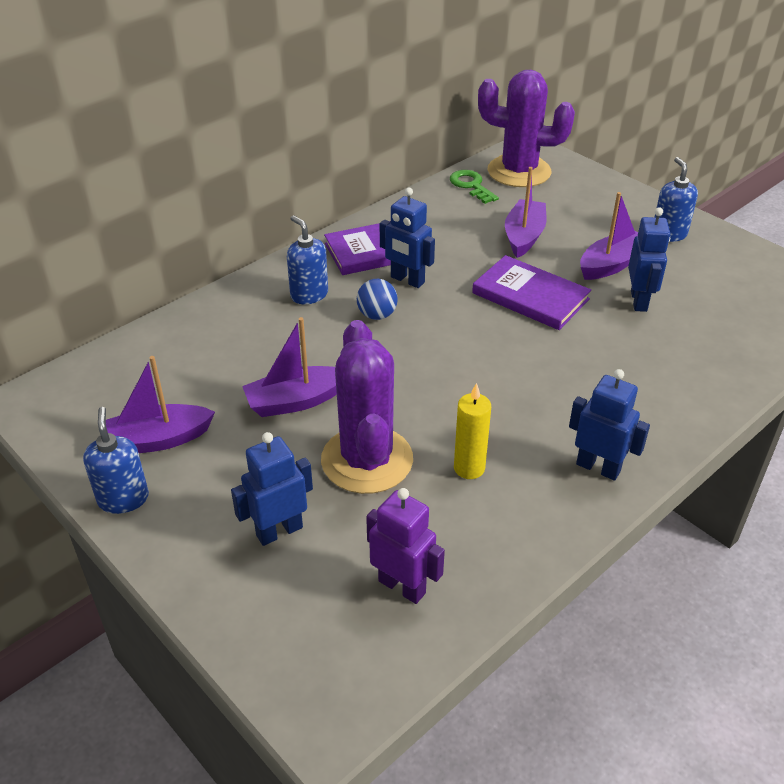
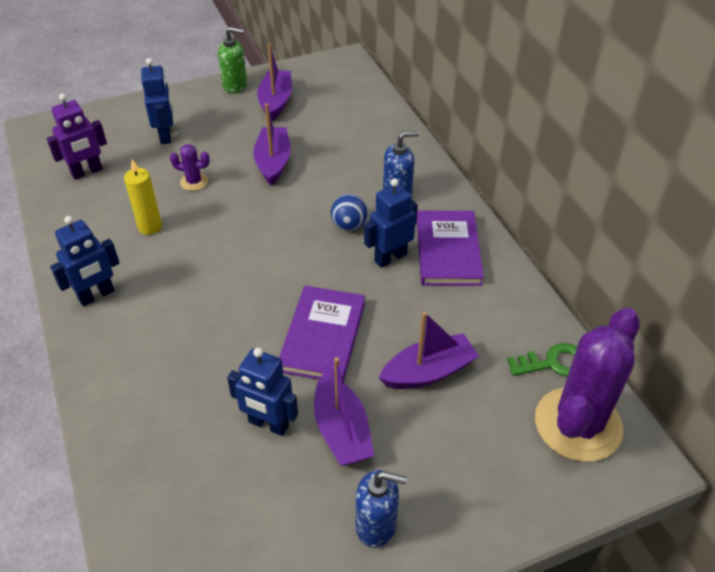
camera: 110 degrees right, 5 degrees up
(123, 499) = (235, 86): blue soap dispenser -> green soap dispenser
(367, 460) = (194, 182): purple cactus -> purple cactus, size x0.42
(524, 236) = (428, 372): purple boat -> purple boat turned 60 degrees counterclockwise
(530, 296) = (322, 336): purple book -> purple book turned 45 degrees counterclockwise

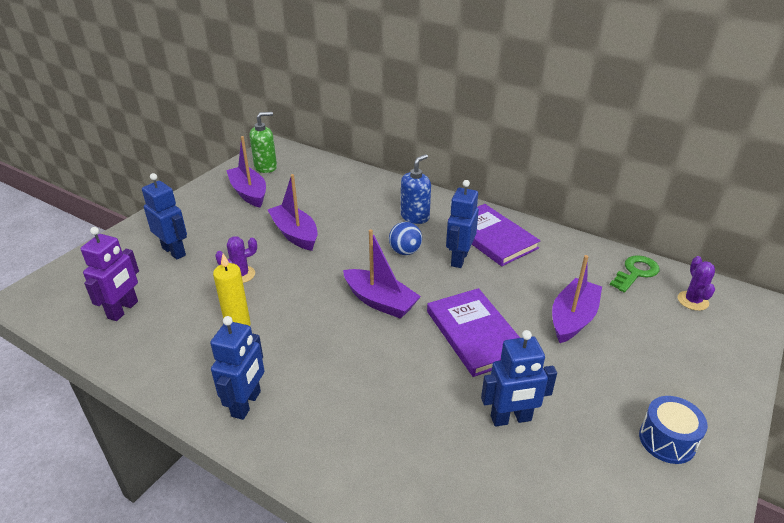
camera: 35 degrees left, 10 degrees down
(235, 86) = (200, 194): green soap dispenser -> green soap dispenser (266, 167)
(341, 430) = (566, 390): purple boat -> purple boat (380, 301)
(376, 525) = (667, 440): blue soap dispenser -> blue drum
(578, 424) = (692, 301): purple cactus -> purple cactus, size x0.42

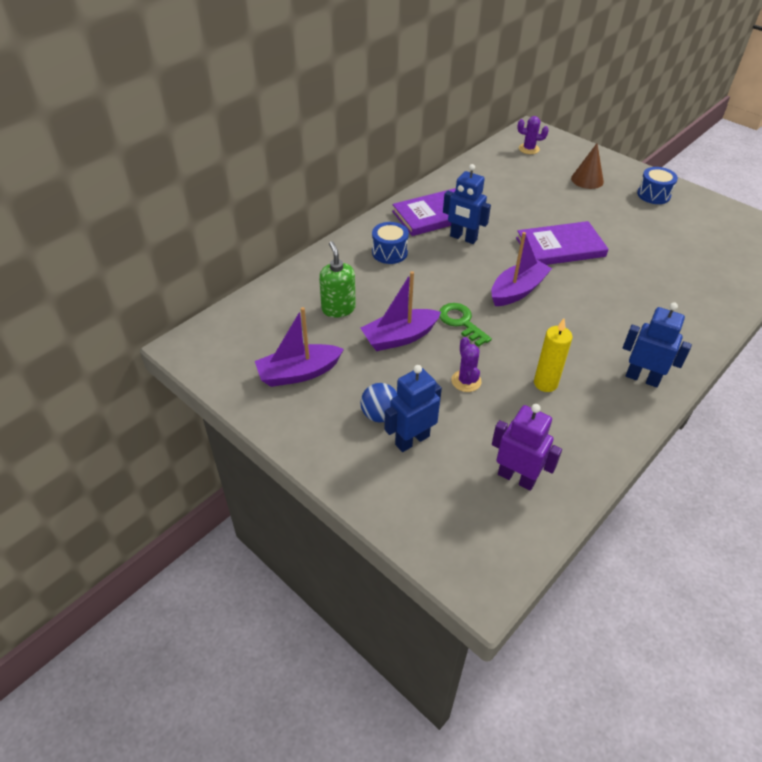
camera: 80 degrees left, 10 degrees up
(266, 167) = (237, 356): green soap dispenser -> green soap dispenser (338, 309)
(405, 251) = (446, 266): blue ball -> blue ball (380, 415)
(415, 217) = (389, 252): blue soap dispenser -> blue drum
(511, 419) = (643, 248): blue robot -> none
(573, 318) = (544, 200): purple boat -> none
(635, 272) = (494, 161): green key -> green key (461, 322)
(655, 360) = (587, 180): none -> brown cone

